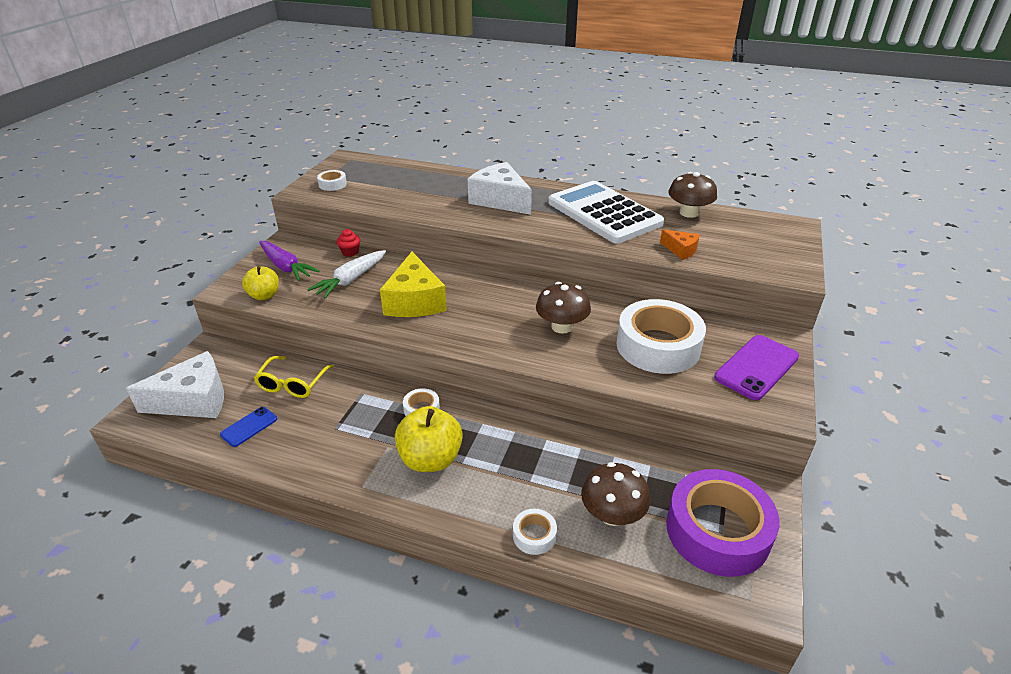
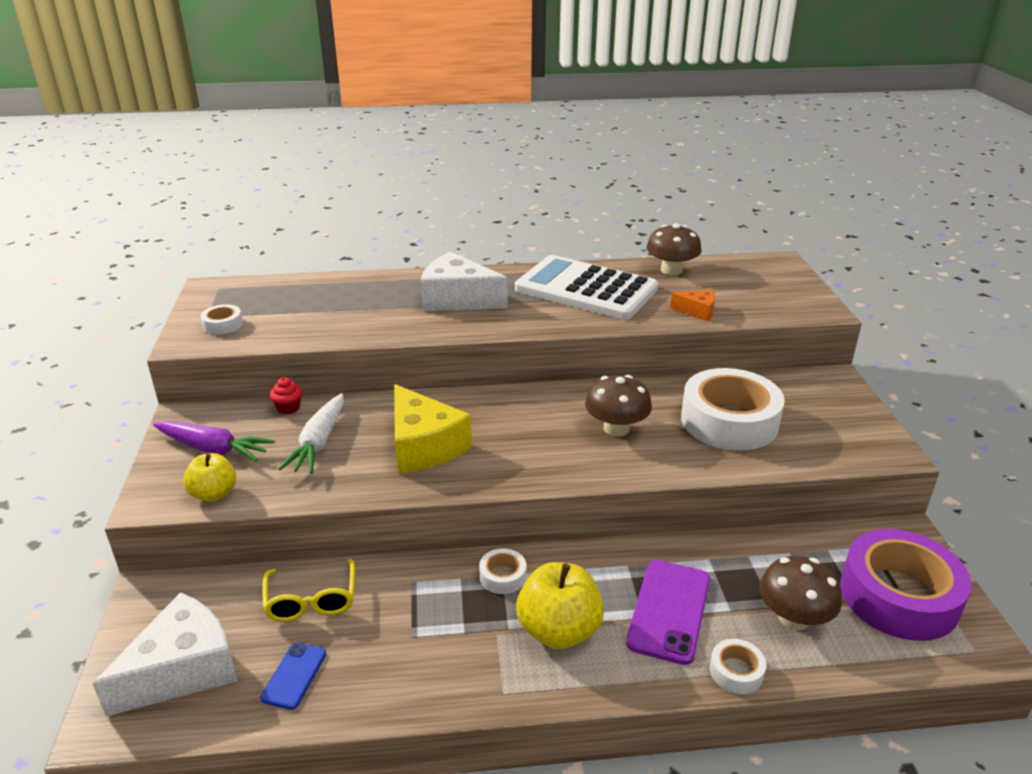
camera: 25 degrees left, 5 degrees down
(757, 367) = (835, 415): purple phone -> purple phone (669, 611)

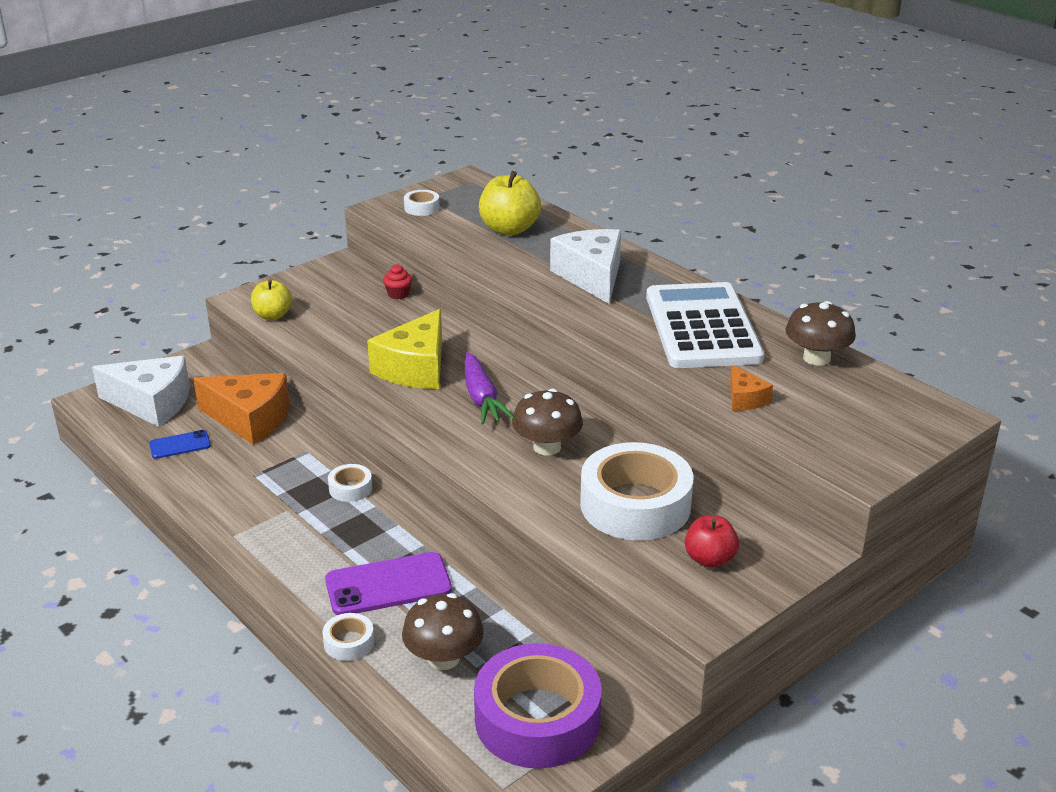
camera: 55 degrees right, 0 degrees up
(213, 449) = (319, 291): purple carrot -> purple carrot (482, 398)
(311, 601) = (250, 419): yellow glasses -> orange cheese
(319, 442) = (370, 325): white carrot -> none
(559, 630) = (316, 537): yellow apple -> yellow apple (509, 229)
(819, 418) = (709, 559): none -> red apple

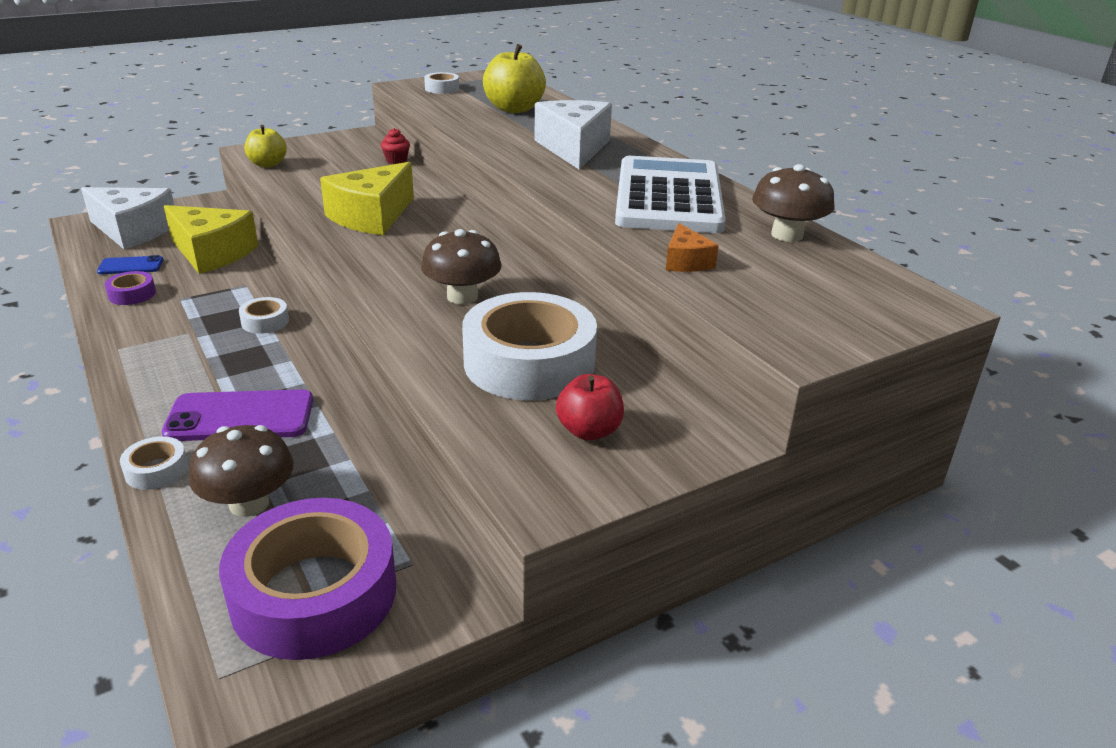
camera: 10 degrees right, 0 degrees up
(204, 476) = (132, 294): none -> purple tape
(250, 419) = (212, 253): orange cheese -> yellow cheese
(482, 398) = (421, 247): purple carrot -> none

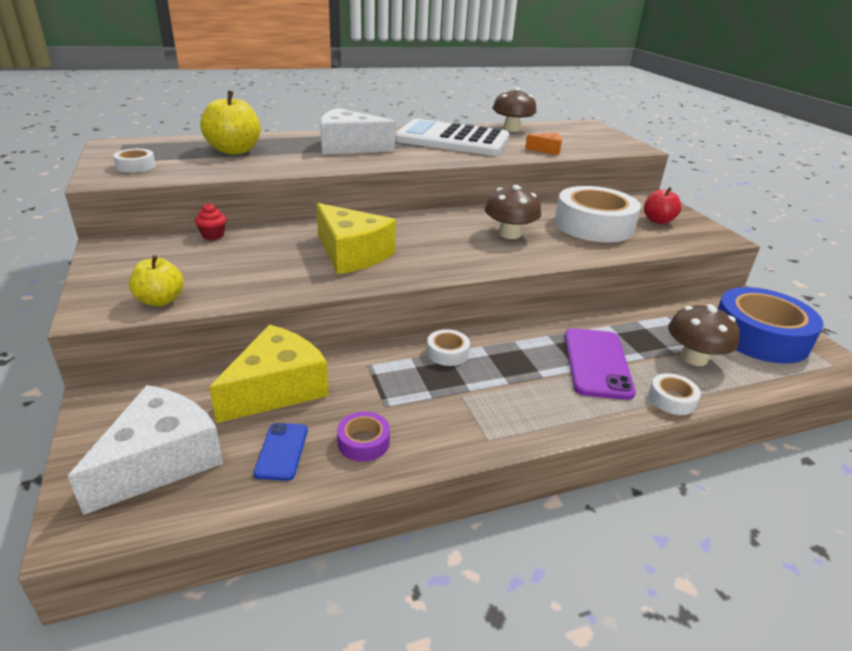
camera: 80 degrees left, 0 degrees up
(314, 593) = (759, 336): purple tape -> blue tape

